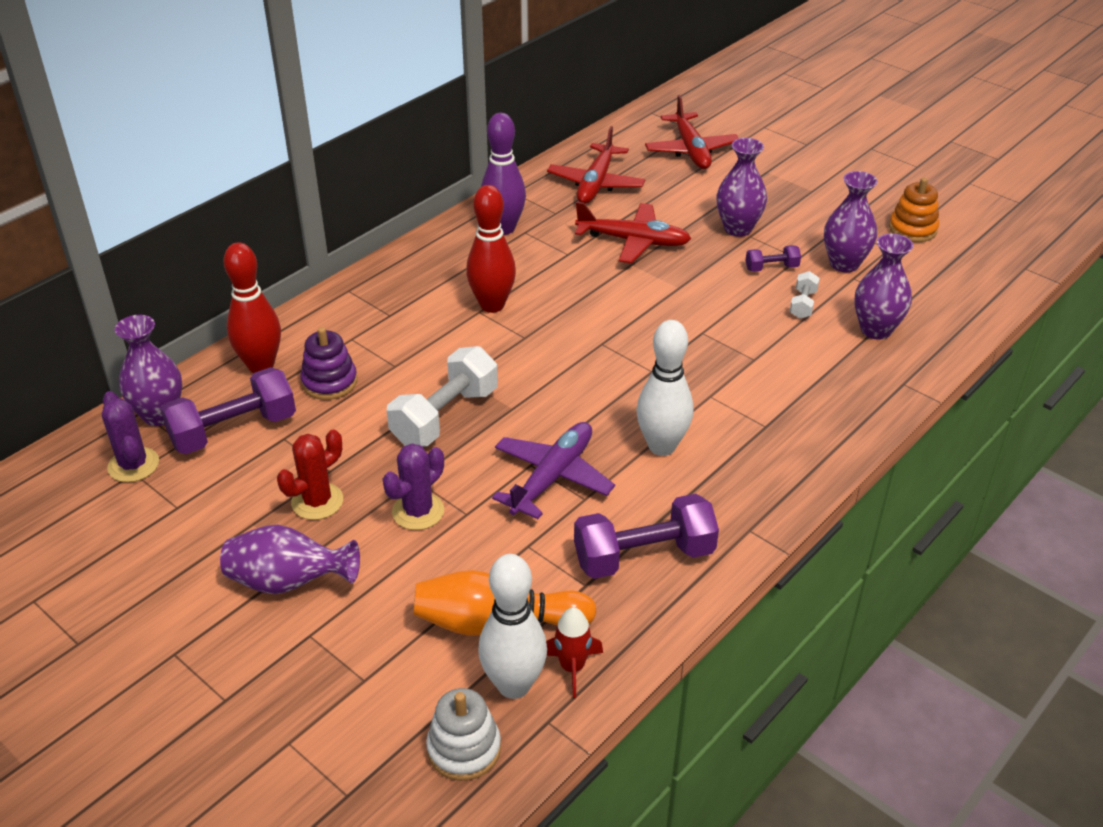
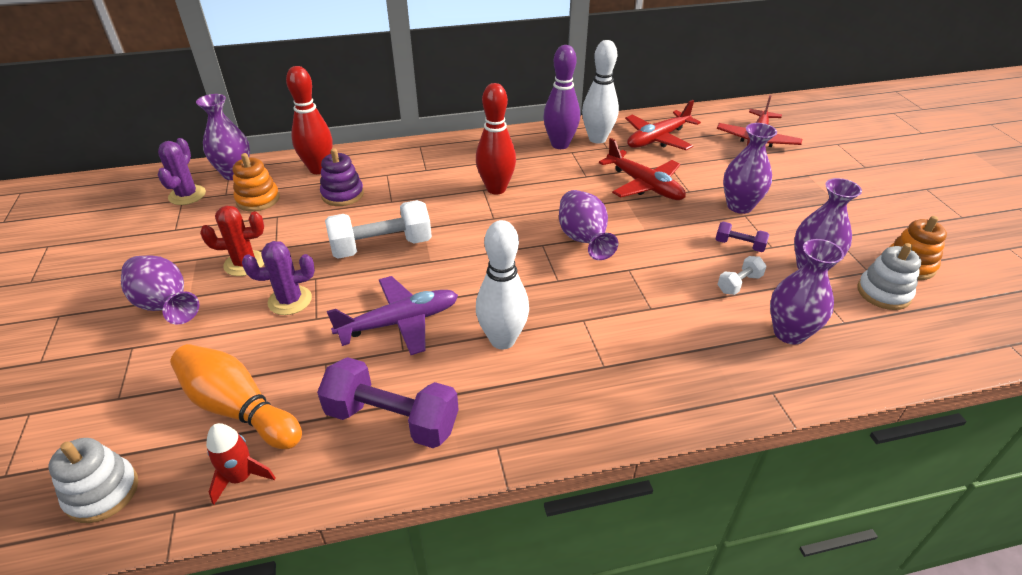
camera: 35 degrees right, 0 degrees up
(234, 431) = (258, 199): purple dumbbell -> orange stacking toy
(514, 685) = (190, 464): white bowling pin -> white bowling pin (597, 139)
(634, 322) = (583, 240): none -> purple vase
(913, 263) = (883, 293): none -> white stacking toy

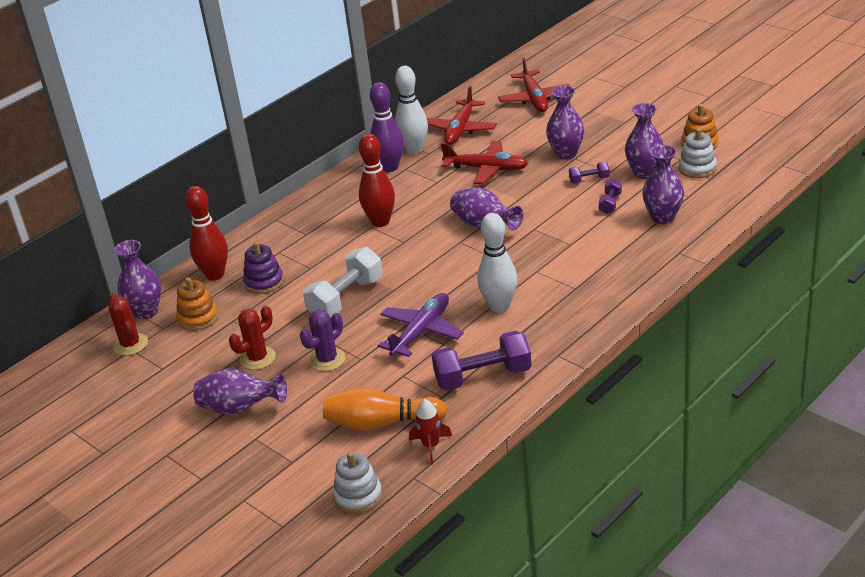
camera: 30 degrees left, 5 degrees down
(187, 195) = (130, 344): purple cactus -> red cactus
(739, 284) = (610, 204): white dumbbell -> purple dumbbell

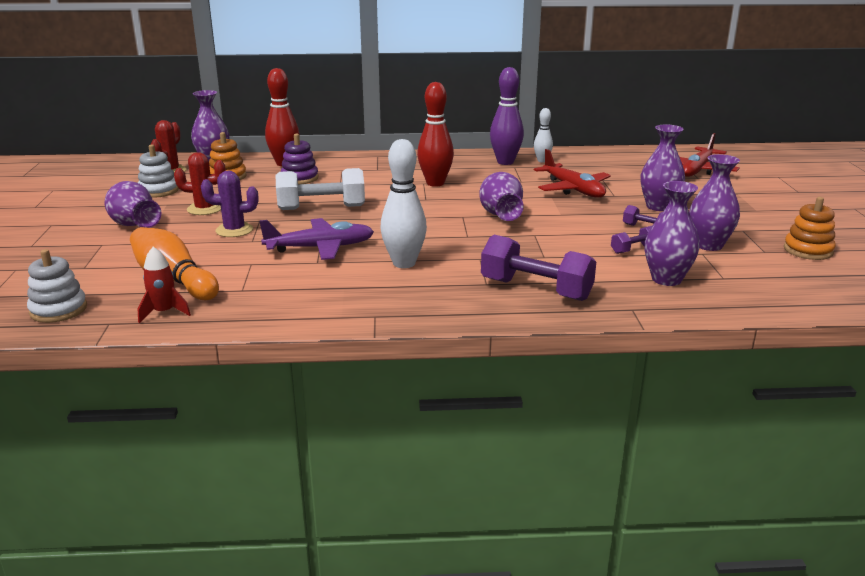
camera: 40 degrees right, 10 degrees down
(414, 150) = (542, 161): white bowling pin -> white bowling pin, size x0.57
(460, 129) = (600, 164): red plane -> none
(483, 376) = (294, 295): purple dumbbell -> purple dumbbell (536, 289)
(697, 168) = (772, 264): white stacking toy -> white stacking toy (158, 191)

